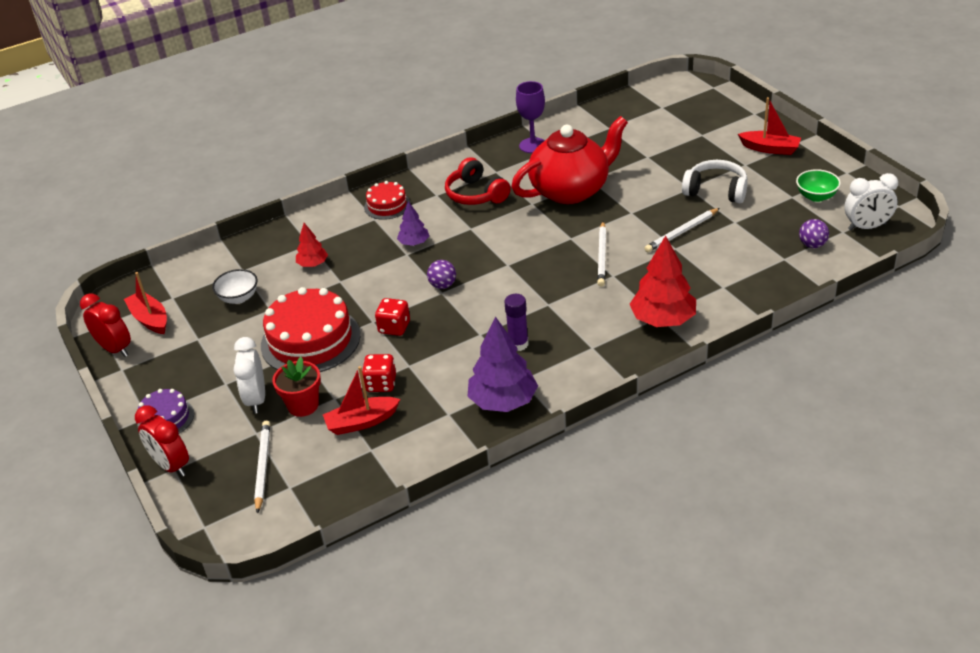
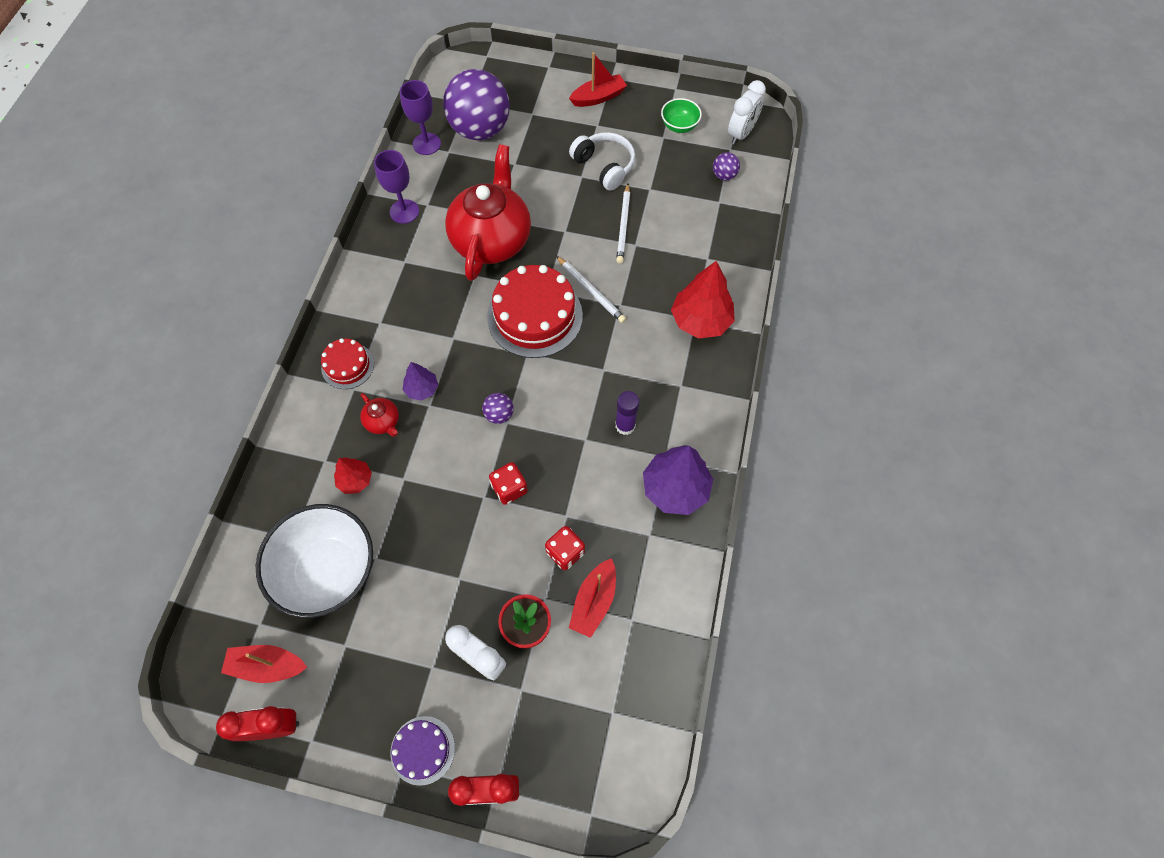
camera: 50 degrees left, 25 degrees up
(238, 298) = (329, 571): white bowl -> white bowl, size x2.12
(263, 467) = (568, 715): white pencil -> none
(310, 340) = (453, 560): red cake -> red cake (535, 316)
(368, 245) = (383, 422): none -> red teapot
(476, 194) = (415, 298): red headphones -> none
(599, 117) = (426, 144): none -> purple goblet
(649, 126) = (480, 130): none -> purple ball
(716, 191) = (604, 166): white headphones -> white headphones turned 75 degrees clockwise

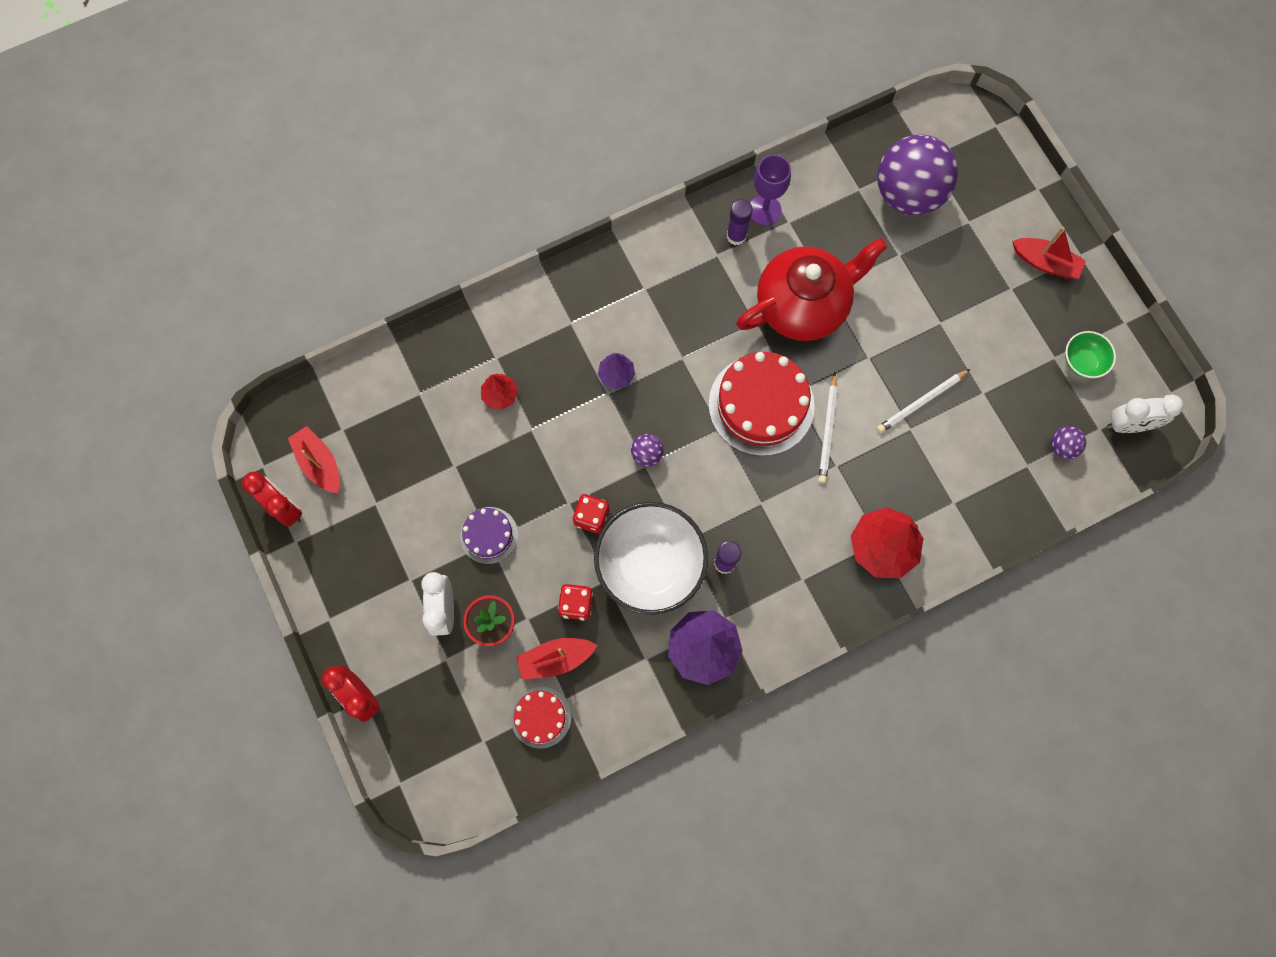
camera: 50 degrees right, 10 degrees up
(329, 571) = (417, 441): white bowl -> white bowl (650, 565)
(347, 366) = (586, 300): red cake -> red cake (541, 717)
(383, 422) = (563, 371): red teapot -> none
(404, 240) = (736, 236): none -> purple glue stick
(422, 750) = (350, 625): purple cake -> purple cake (489, 535)
(426, 144) = (849, 164): purple goblet -> none
(604, 166) = (970, 333): white headphones -> none

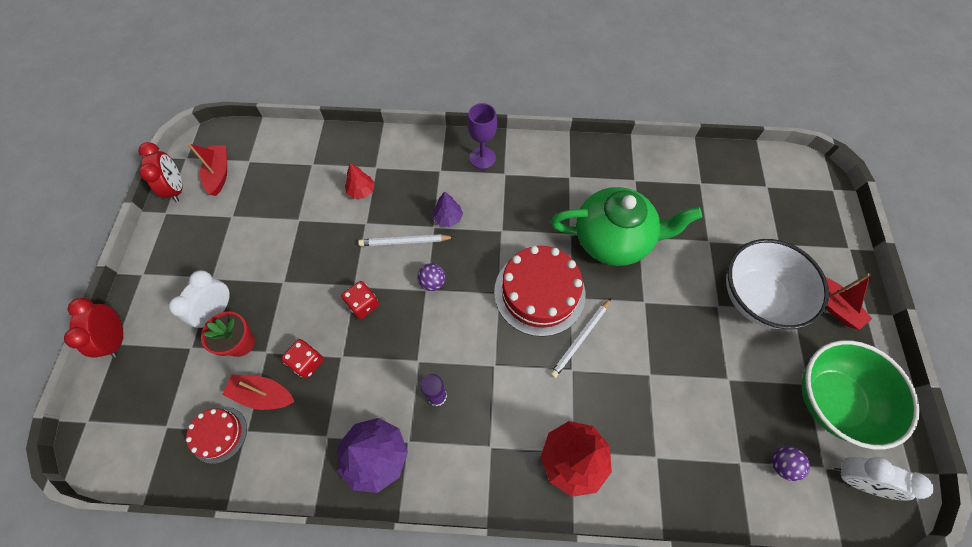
camera: 30 degrees right, 10 degrees down
(489, 535) = (285, 277): purple cake -> none
(650, 565) = (380, 364): white bowl -> white bowl (757, 297)
(736, 236) = (590, 171): purple glue stick -> none
(764, 210) = (621, 164): purple goblet -> purple goblet (482, 158)
(803, 305) = (613, 239): red teapot -> green teapot
(907, 194) = (737, 203): purple ball -> none
(921, 402) = (670, 358): white pencil -> white pencil (405, 241)
(1082, 361) = (832, 400): green bowl -> green bowl, size x2.12

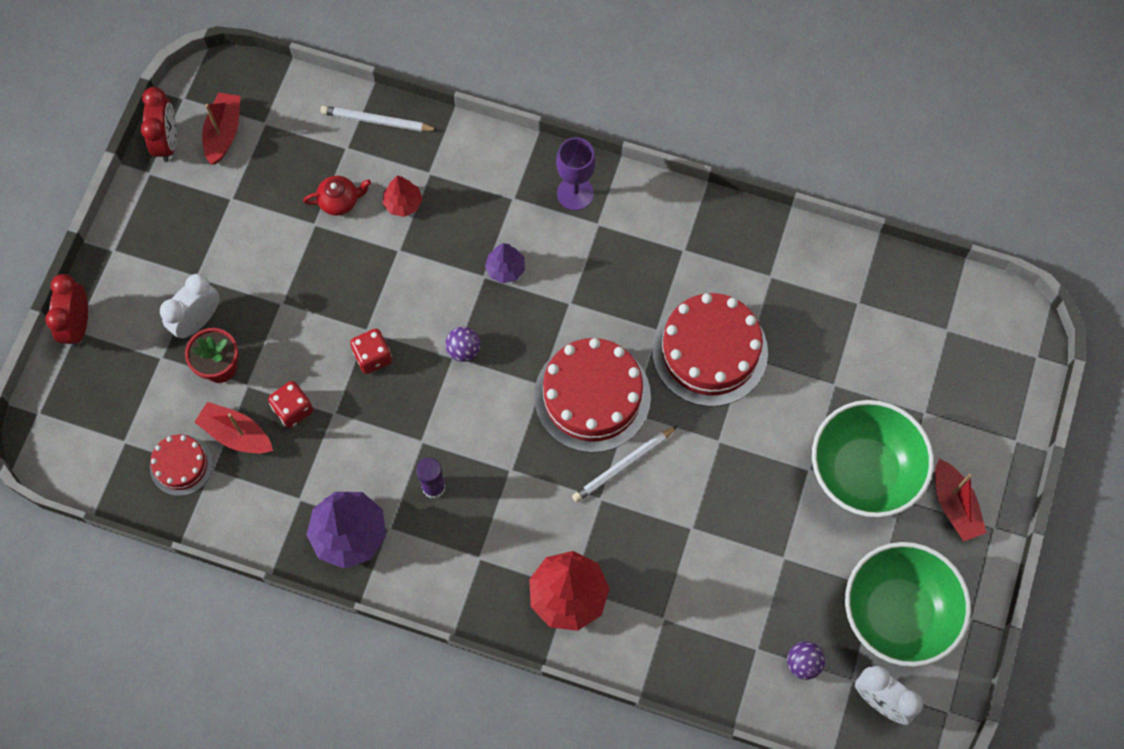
camera: 15 degrees right, 5 degrees up
(314, 200) = (339, 201): none -> red teapot
(405, 241) = (442, 287): white pencil -> white pencil (377, 121)
(613, 239) = (710, 351): green teapot -> red cake
(757, 297) = (863, 471): white bowl -> green bowl

